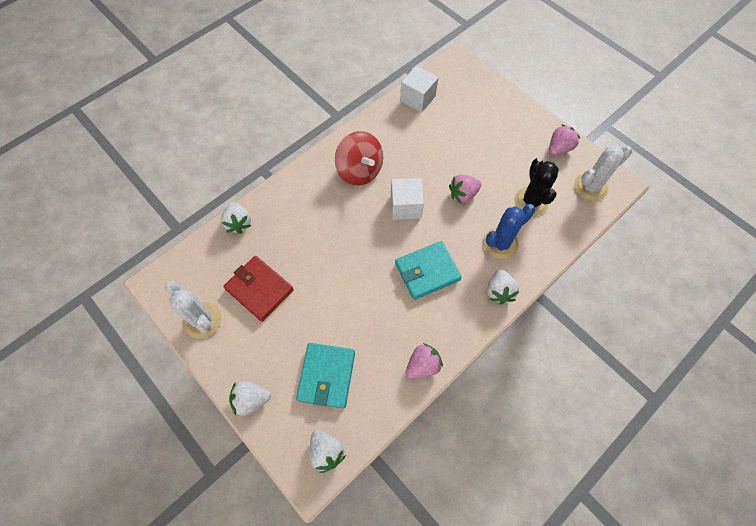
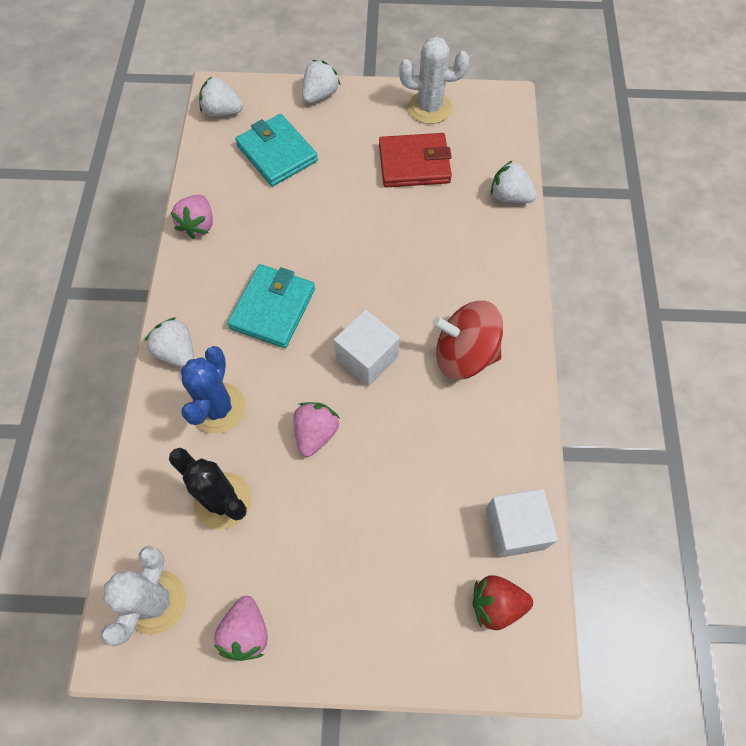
camera: 135 degrees right, 0 degrees up
(452, 85) = (496, 604): none -> red strawberry

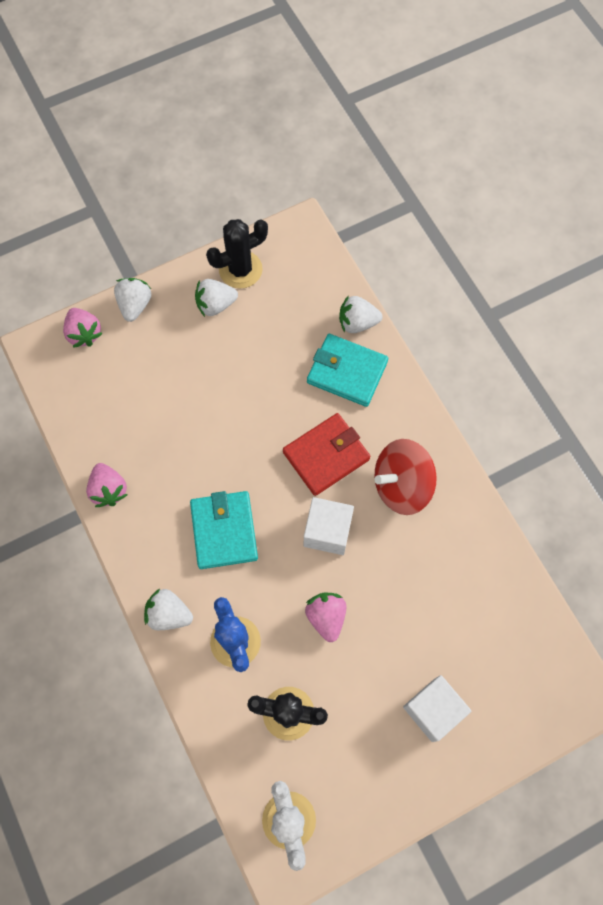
camera: 30 degrees left, 5 degrees up
(222, 111) = (55, 367): white strawberry -> white strawberry (215, 305)
(246, 632) = (371, 799): pink strawberry -> pink strawberry (84, 333)
(277, 153) = (133, 384): turquoise wallet -> turquoise wallet (347, 372)
(414, 164) = (260, 332): red wallet -> red wallet (326, 455)
(429, 108) = (240, 269): white cactus -> black cactus
(496, 604) = (535, 669): red strawberry -> none
(515, 528) = (517, 605): white cube -> white cube (433, 710)

